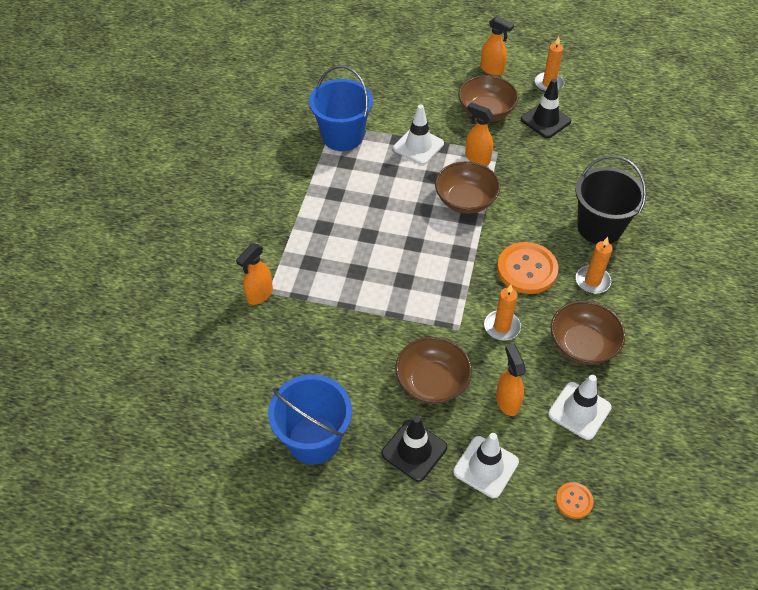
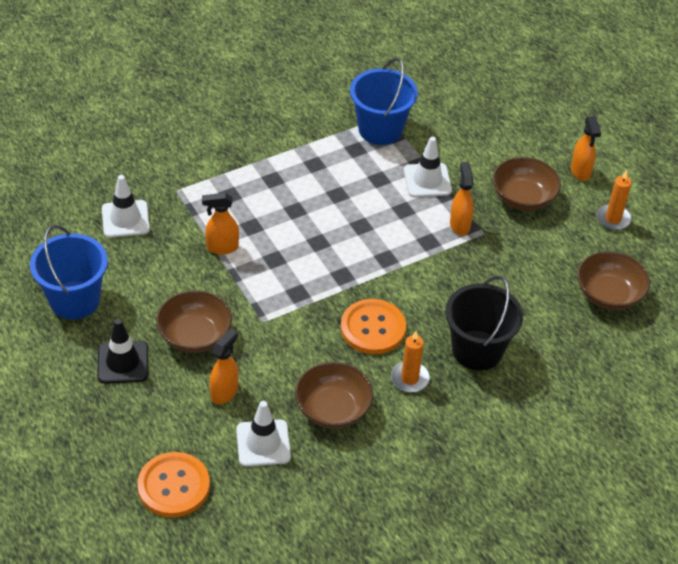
camera: 45 degrees right, 5 degrees down
(259, 295) = (168, 187): orange spray bottle -> orange spray bottle (222, 247)
(465, 200) = (402, 246): brown bowl -> brown bowl (609, 294)
(486, 467) = (151, 414): white traffic cone -> white traffic cone (125, 219)
(502, 327) = (294, 347): orange candle -> none
(545, 120) = (563, 243): black traffic cone -> none
(574, 501) = (173, 486): orange button -> orange button, size x1.96

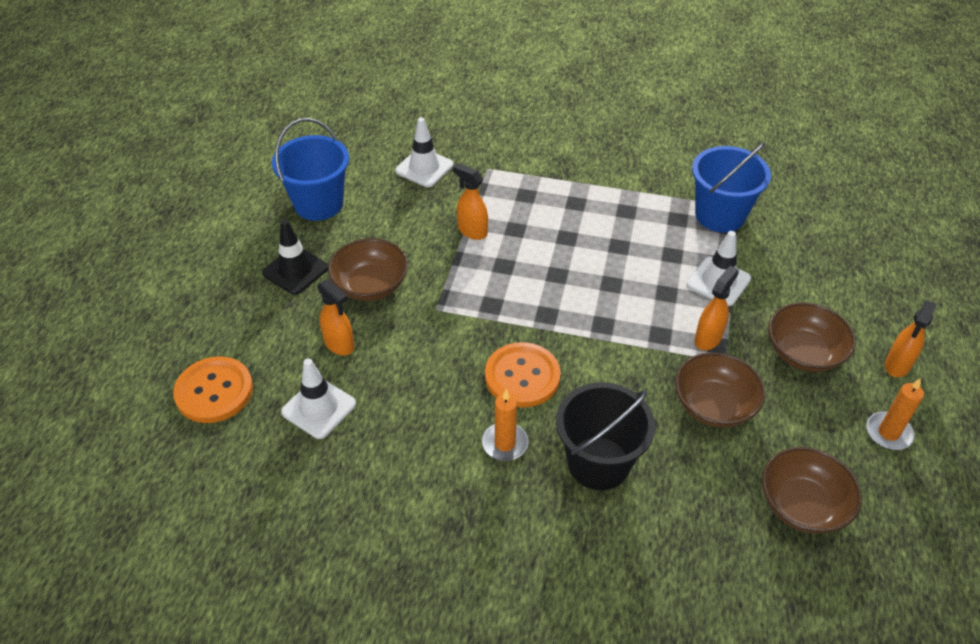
camera: 45 degrees right, 0 degrees up
(224, 392) = (339, 345): orange spray bottle -> orange spray bottle turned 60 degrees clockwise
(333, 409) = (407, 421): brown bowl -> brown bowl (714, 405)

